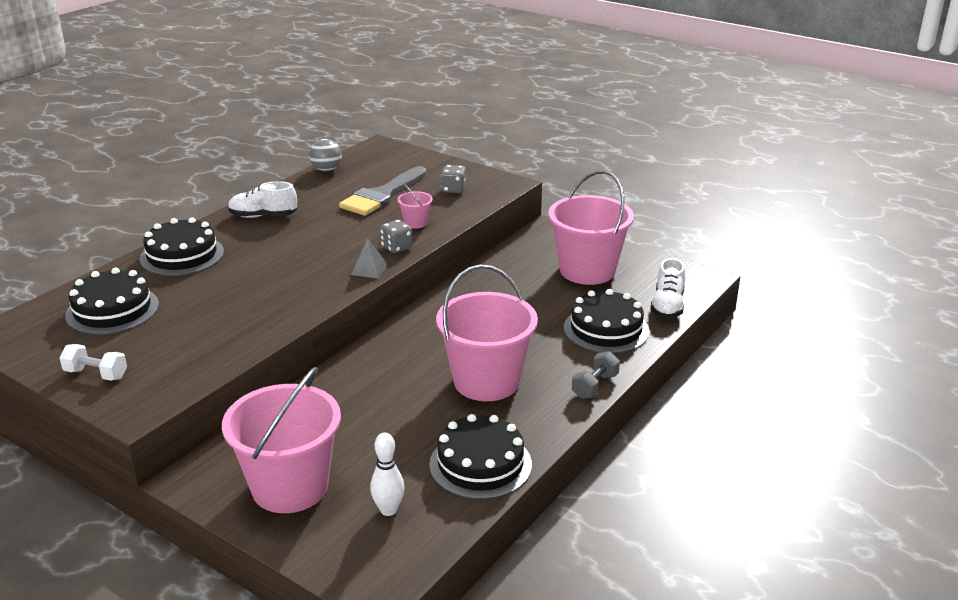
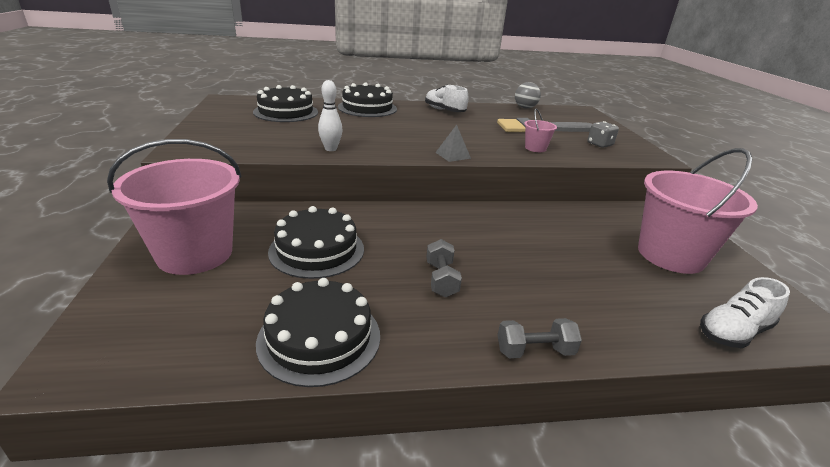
camera: 45 degrees right, 0 degrees up
(96, 374) = (213, 129): white dumbbell -> none
(388, 510) = (200, 316): white bowling pin -> white bowling pin (331, 149)
(396, 248) = (495, 153): grey dice -> none
(486, 381) = (441, 279): pink bucket -> grey dumbbell
(606, 329) = (623, 310): black cake -> black cake (317, 250)

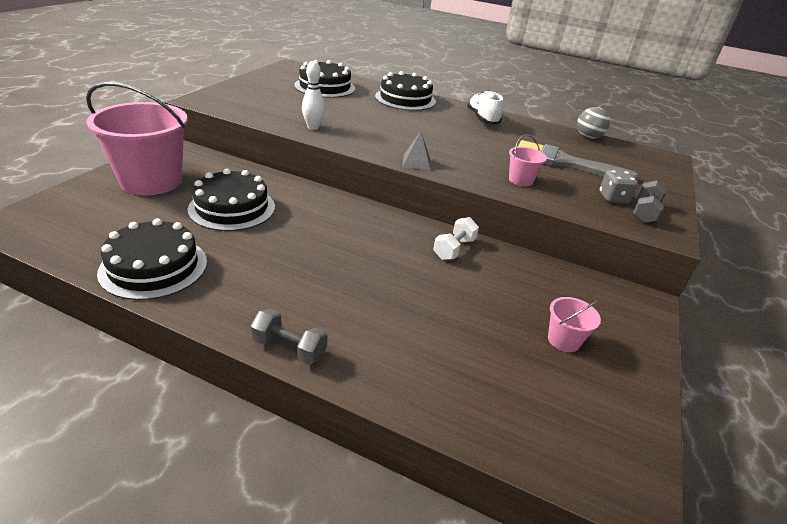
camera: 30 degrees right, 5 degrees up
(441, 279) = (294, 265): grey dumbbell -> grey dumbbell (644, 212)
(529, 218) = (454, 249): none -> white dumbbell
(670, 255) = (563, 340): pink bucket -> pink bucket, size x0.42
(733, 332) = (513, 432): white shoe -> none

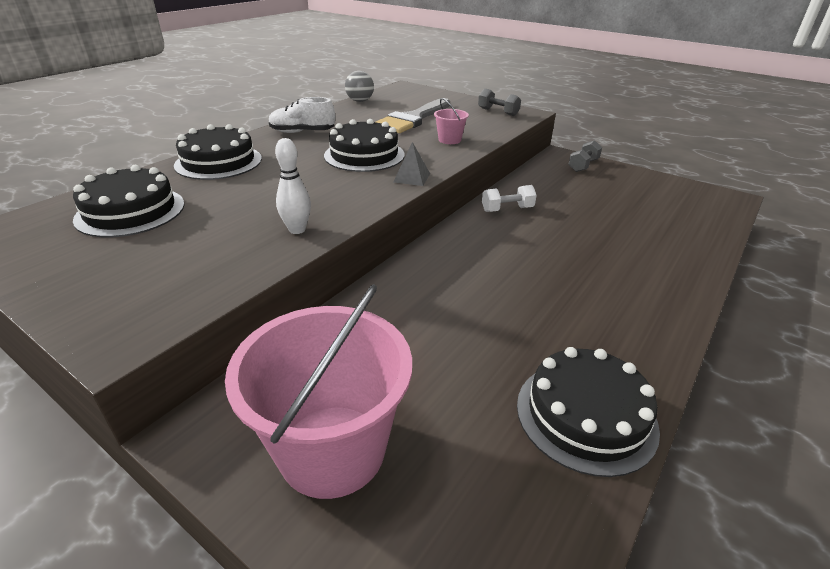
camera: 75 degrees left, 0 degrees up
(232, 208) = (431, 347): black cake -> black cake (364, 155)
(289, 348) = (681, 307): grey dumbbell -> grey dumbbell (583, 166)
(454, 249) = (507, 209): white dumbbell -> white dumbbell turned 60 degrees counterclockwise
(563, 340) = (613, 189): pink bucket -> none
(613, 198) = (478, 116): grey dice -> none

